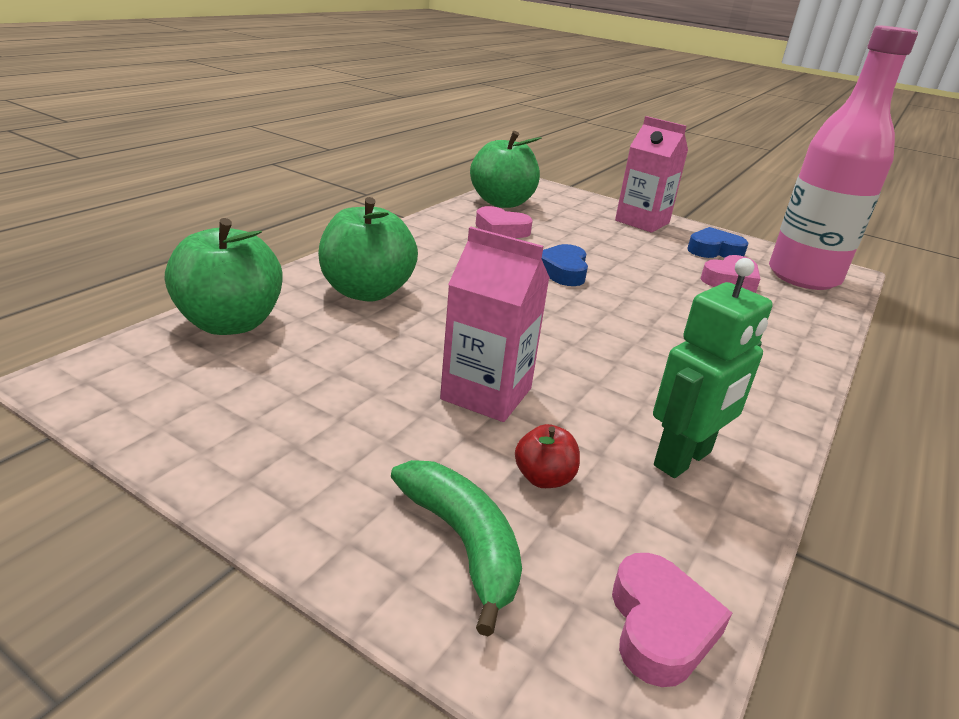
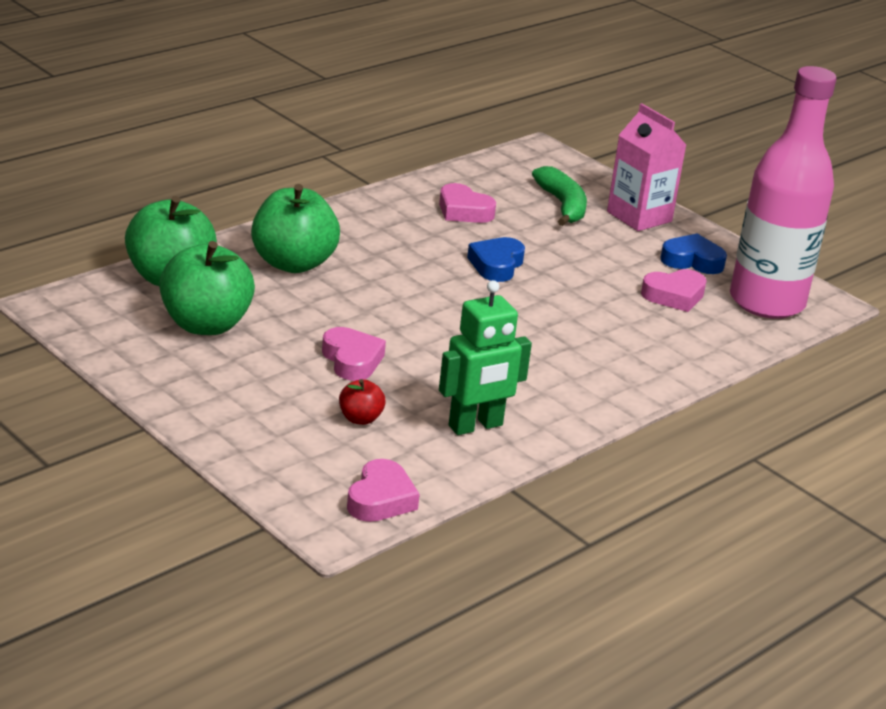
camera: 15 degrees right, 0 degrees up
(463, 543) = (284, 441): green banana -> green banana (562, 205)
(486, 394) = (352, 360): pink carton -> pink heart
(502, 202) = (488, 175): green apple -> green apple (205, 325)

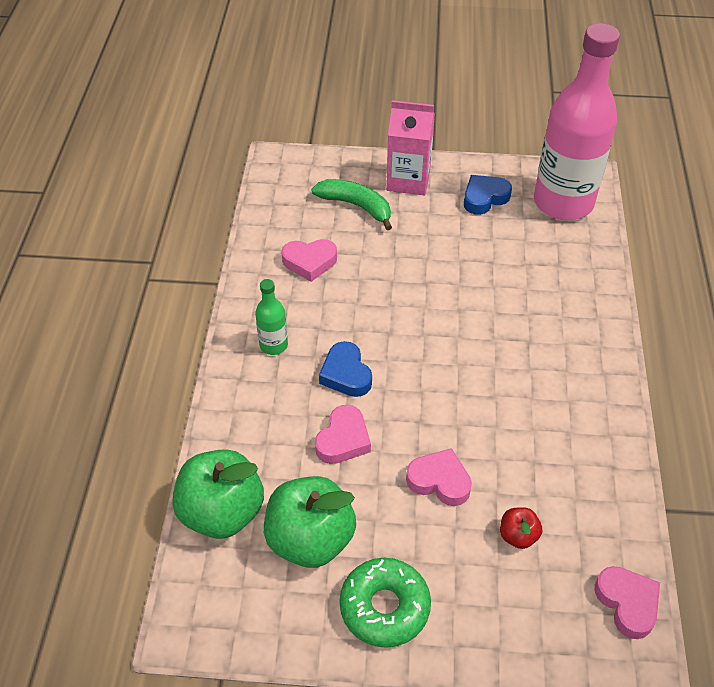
camera: 40 degrees left, 20 degrees up
(198, 382) = (384, 607): none -> green donut
(293, 263) = (279, 415): green apple -> none
(354, 231) = (273, 345): none -> green bottle
(476, 426) = (581, 472): green robot -> none
(496, 265) = (395, 300): blue heart -> blue heart (346, 374)
(674, 296) = (516, 240): pink heart -> pink heart (343, 440)

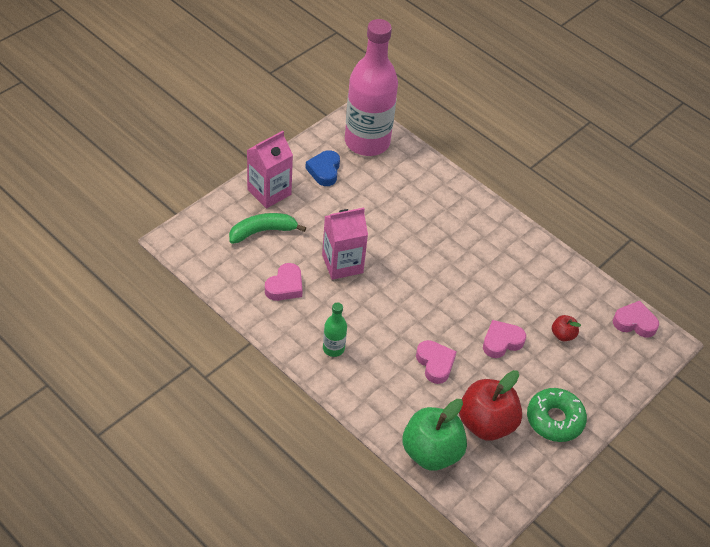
camera: 55 degrees left, 0 degrees up
(310, 539) = (486, 423): green apple -> red apple
(346, 374) = (390, 330): blue heart -> none
(386, 284) = (342, 264): none -> pink carton

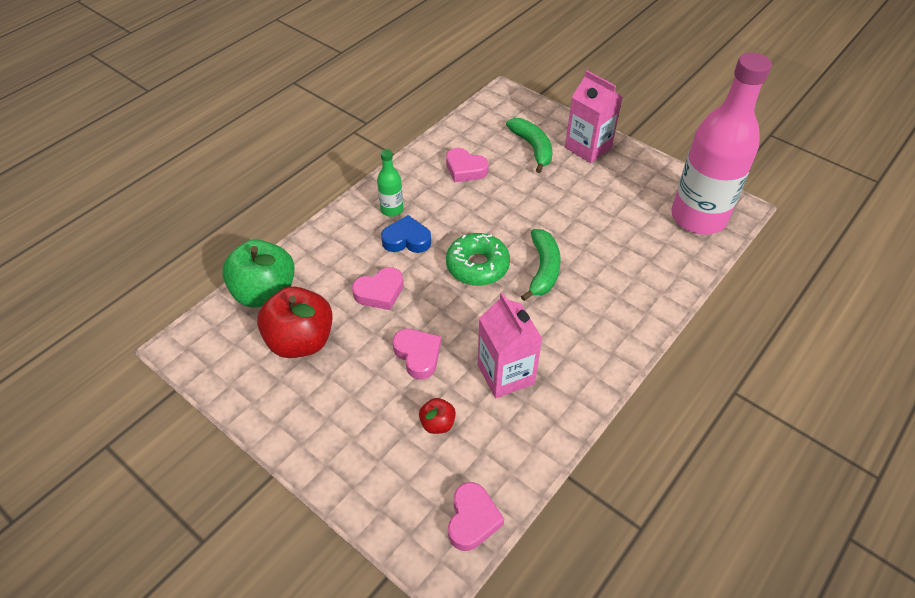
camera: 90 degrees right, 0 degrees up
(324, 171) = (636, 185): blue heart -> blue heart (406, 240)
(342, 264) = (505, 209): pink carton -> pink carton (505, 374)
(416, 249) = (543, 269): none -> green banana
(554, 419) = (306, 411): green donut -> green donut (477, 266)

